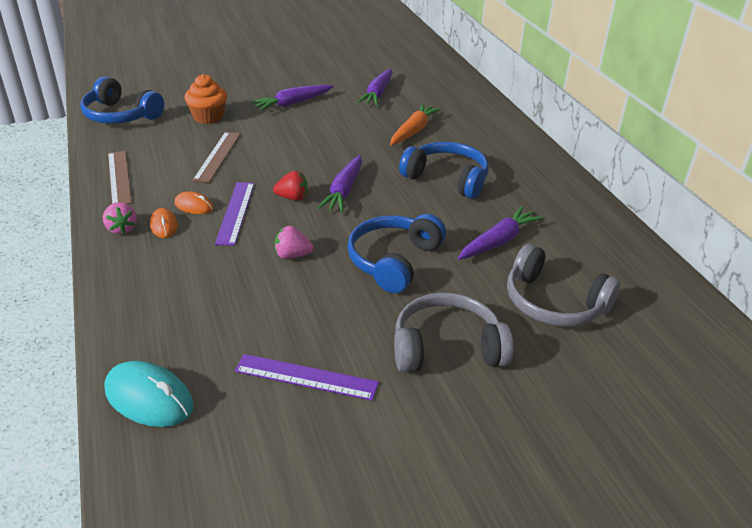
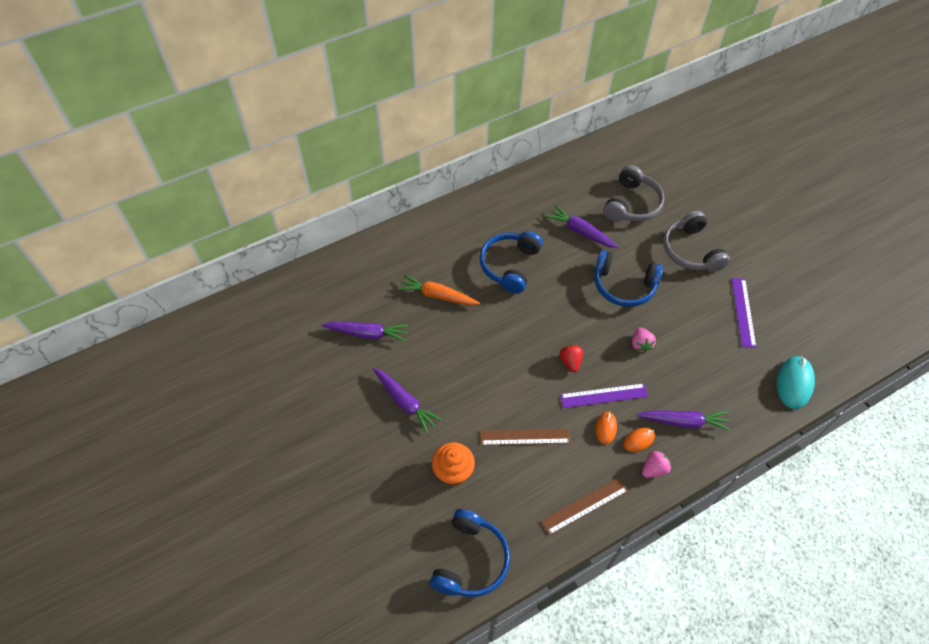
camera: 100 degrees left, 20 degrees up
(344, 191) = (549, 329): purple carrot -> purple carrot (683, 422)

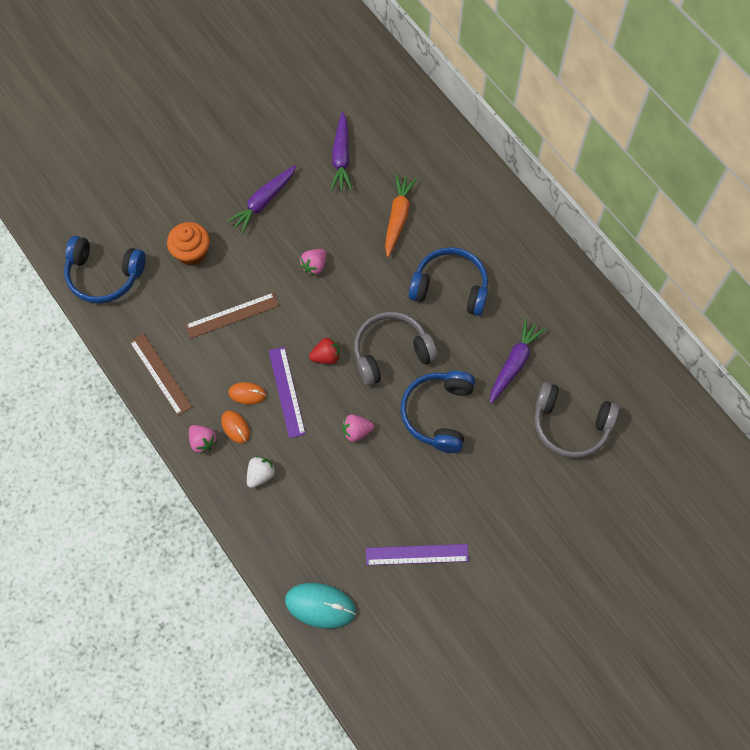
camera: 85 degrees right, 10 degrees up
(479, 364) = (314, 266): none -> pink strawberry
(525, 437) = (232, 315): brown ruler -> brown ruler turned 75 degrees clockwise
(683, 422) = (260, 475): purple carrot -> white strawberry
(691, 251) = (504, 496): grey headphones -> grey headphones (391, 353)

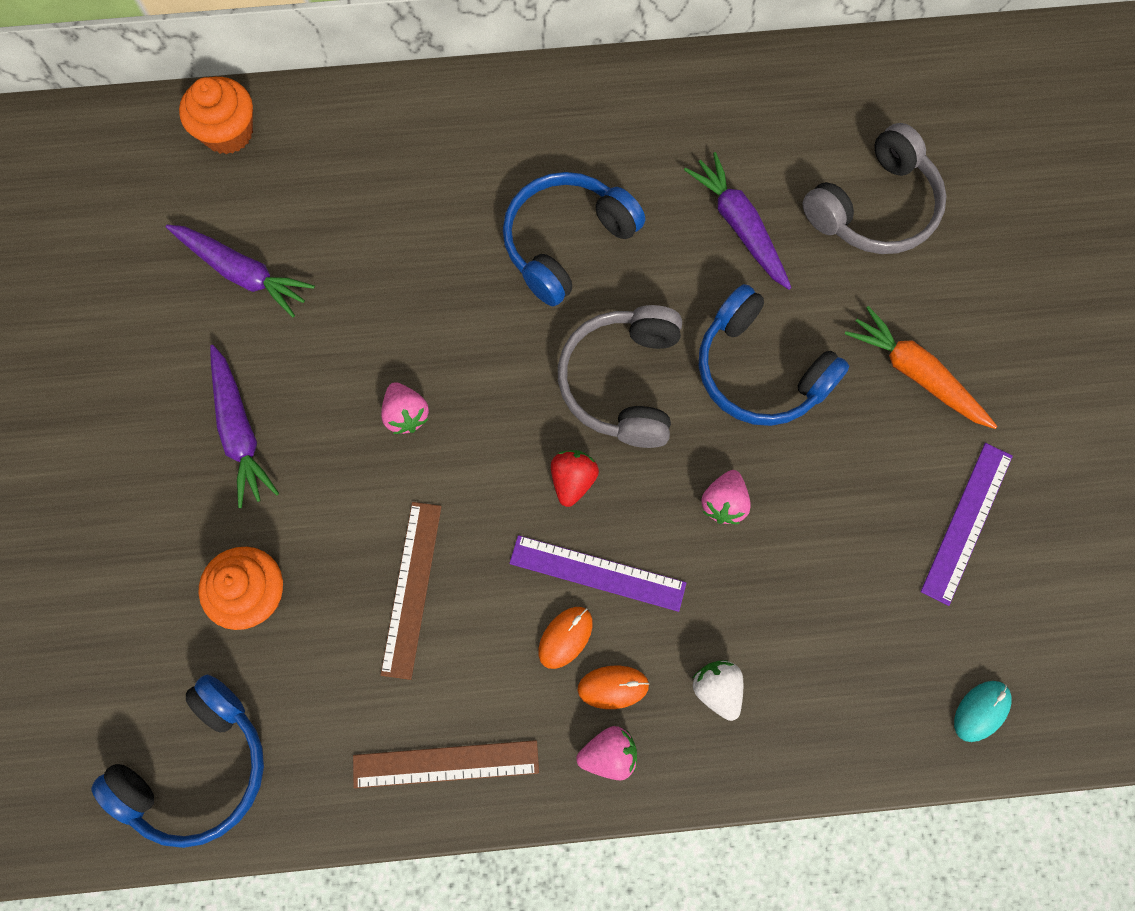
camera: 60 degrees left, 5 degrees up
(320, 606) = (981, 711): turquoise mouse -> turquoise mouse, size x0.57
(398, 217) = (403, 250): orange carrot -> orange carrot (916, 374)
(409, 108) = (228, 132): none -> orange cupcake

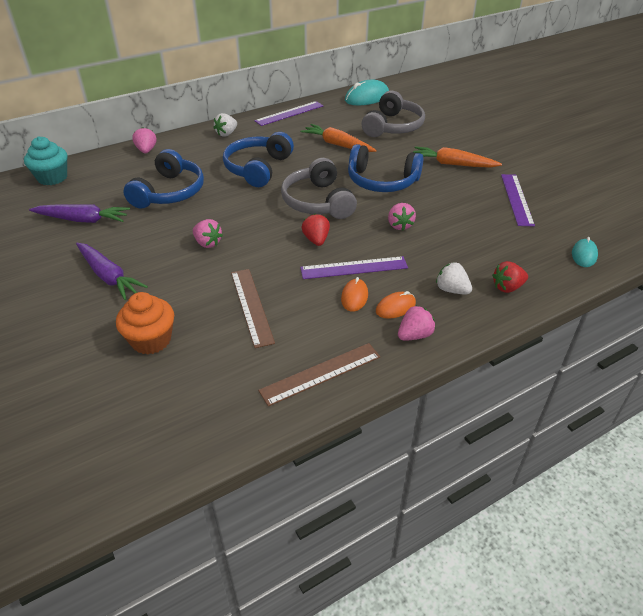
camera: 25 degrees left, 30 degrees down
(197, 768) = (151, 437): blue headphones -> blue headphones (169, 192)
(228, 132) = (52, 178): orange cupcake -> turquoise cupcake
(401, 109) = (146, 150): none -> pink strawberry
(557, 109) = (226, 134): none -> white strawberry
(701, 83) = (289, 113): none -> purple ruler
(739, 226) = (337, 145): purple carrot -> orange carrot
(806, 724) = (507, 287): none -> red strawberry
(879, 84) = (367, 97): none -> turquoise mouse

